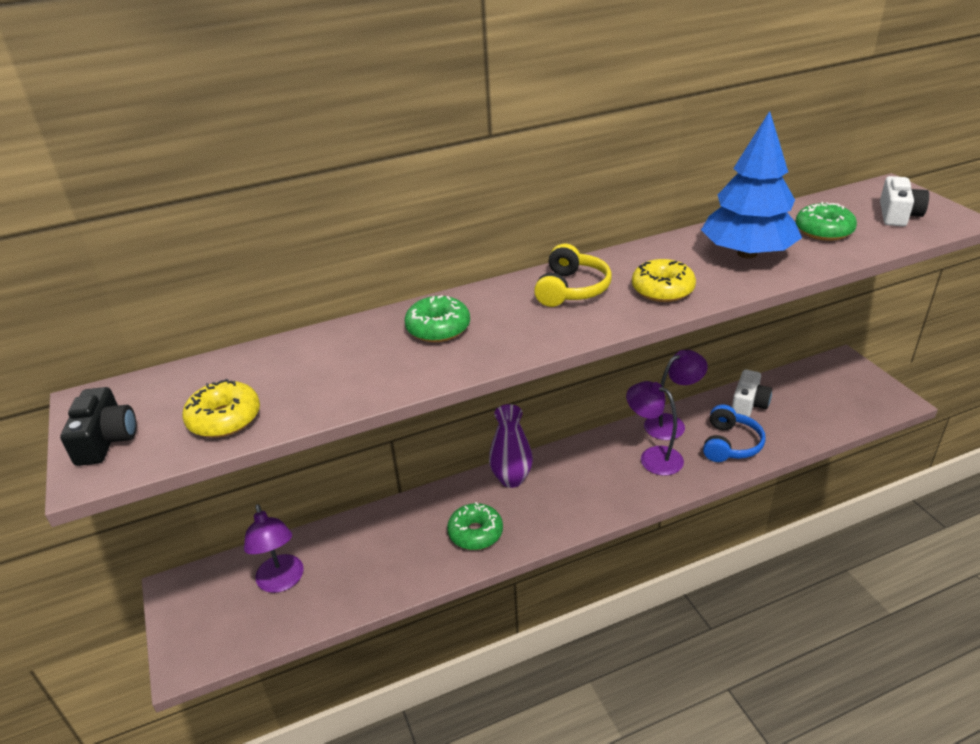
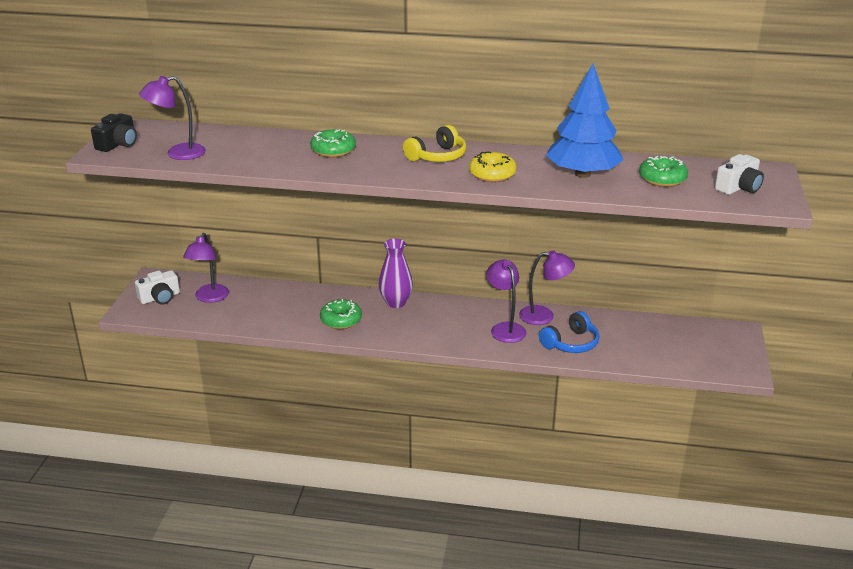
camera: 30 degrees right, 5 degrees down
(224, 419) = (177, 153): yellow donut -> purple lamp
(749, 404) = (619, 327): white camera -> white camera (160, 298)

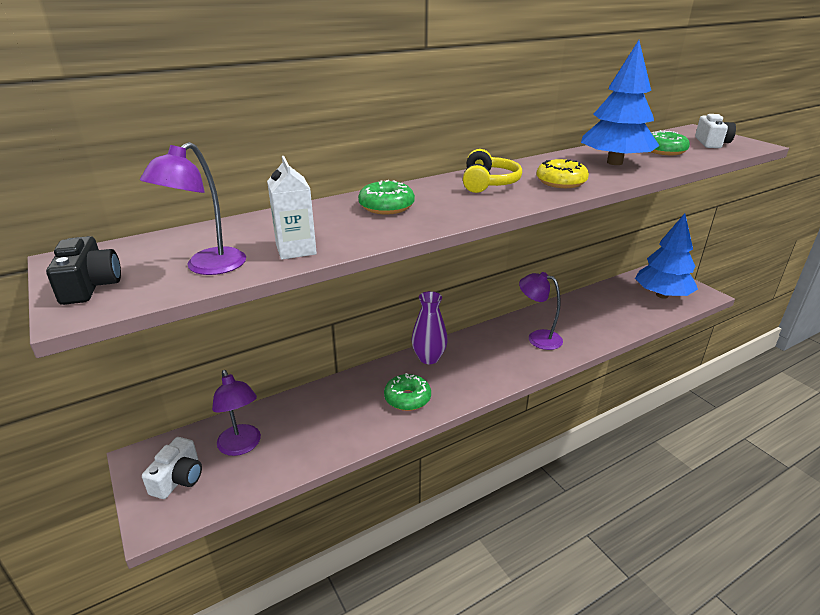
camera: 40 degrees left, 0 degrees up
(233, 160) = (296, 249): none -> white carton
(544, 316) = (545, 315): purple lamp -> none
(571, 343) = (594, 327): blue headphones -> none
(695, 350) = (662, 295): none -> blue tree

